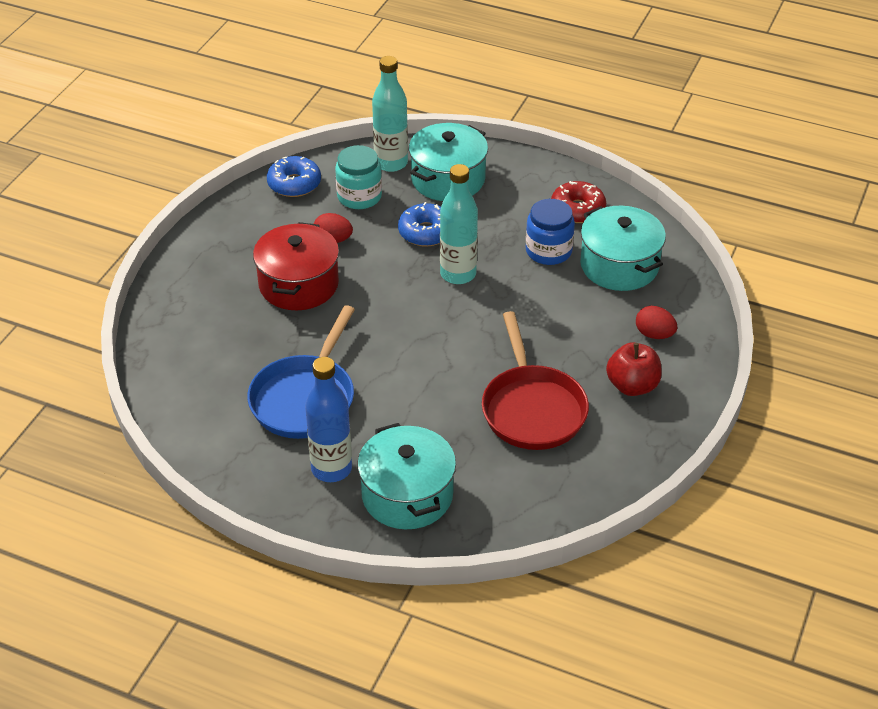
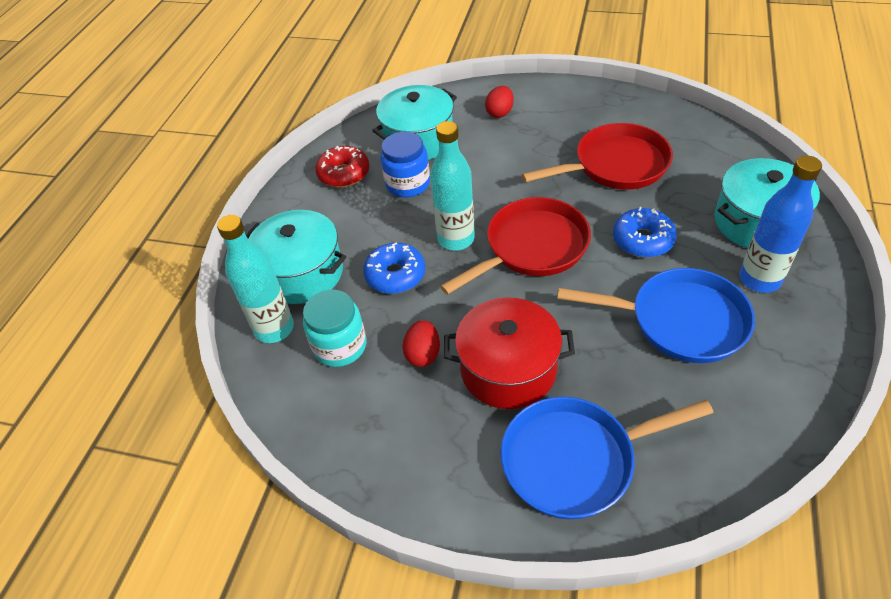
camera: 95 degrees left, 5 degrees up
(204, 306) = (575, 460): none -> blue pan
(294, 184) = (320, 420): blue donut -> blue donut (642, 240)
(429, 321) = (531, 248): none -> red pan
(632, 386) = (563, 117): red apple -> none

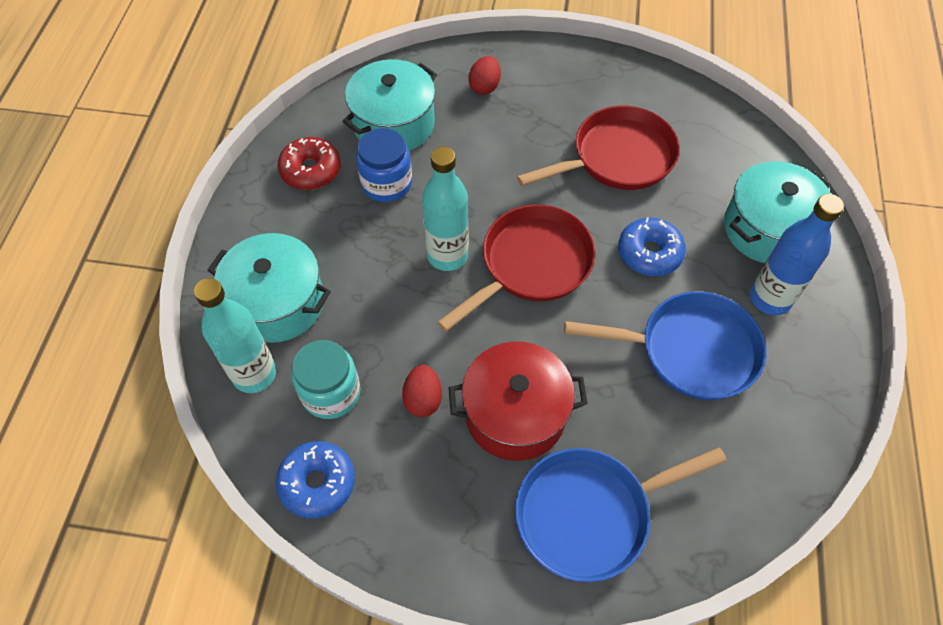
camera: 10 degrees left, 10 degrees up
(395, 275) = (384, 303): blue donut -> blue donut (317, 483)

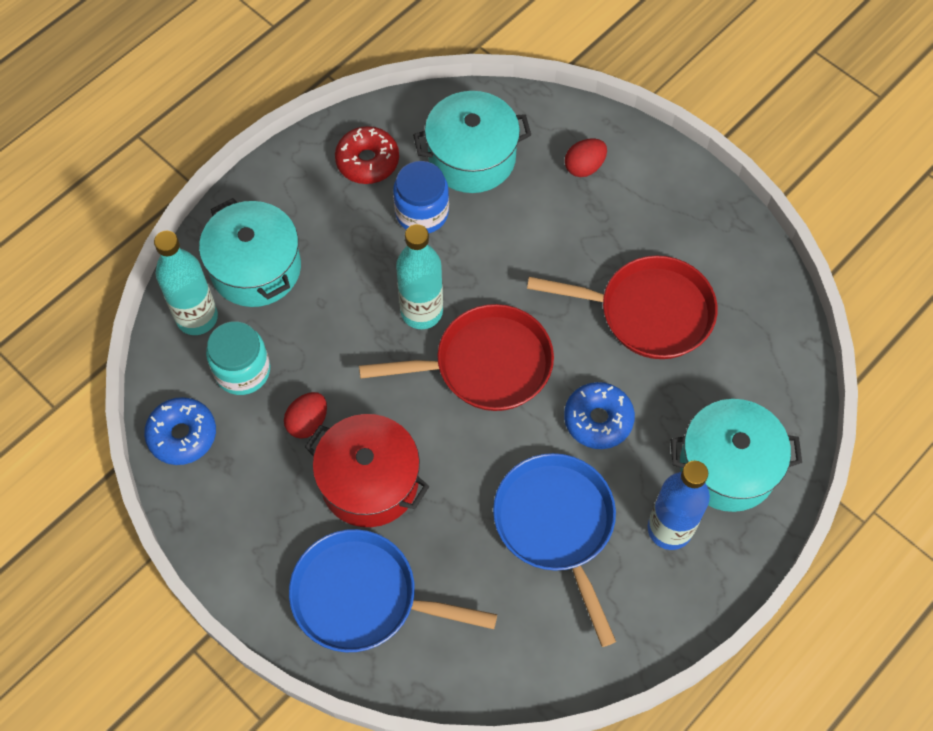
camera: 35 degrees right, 5 degrees up
(690, 350) = (557, 526): blue pan -> blue pan turned 150 degrees counterclockwise

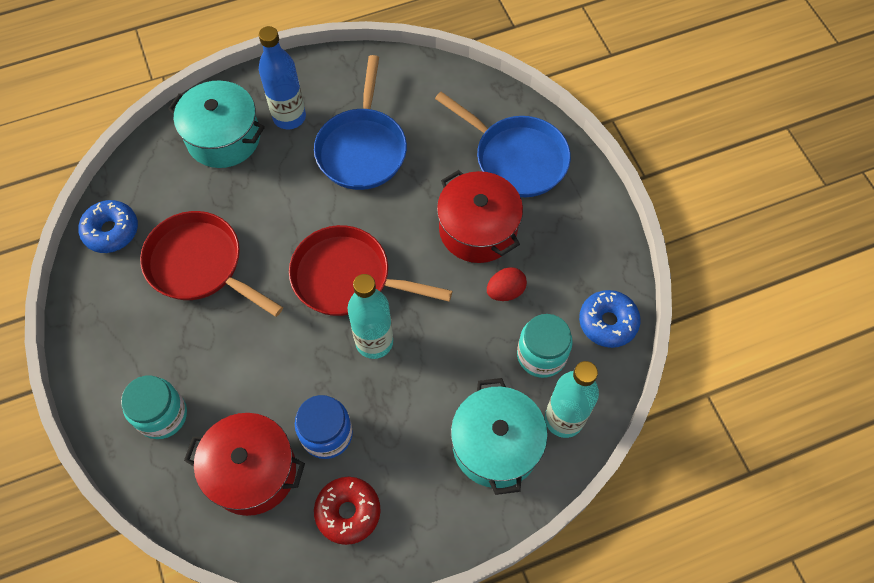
camera: 155 degrees left, 0 degrees up
(472, 157) = (252, 471): turquoise pot -> red pot
(584, 167) = (162, 415): red egg -> turquoise jar
(598, 420) = (290, 203): blue donut -> blue donut (111, 231)

